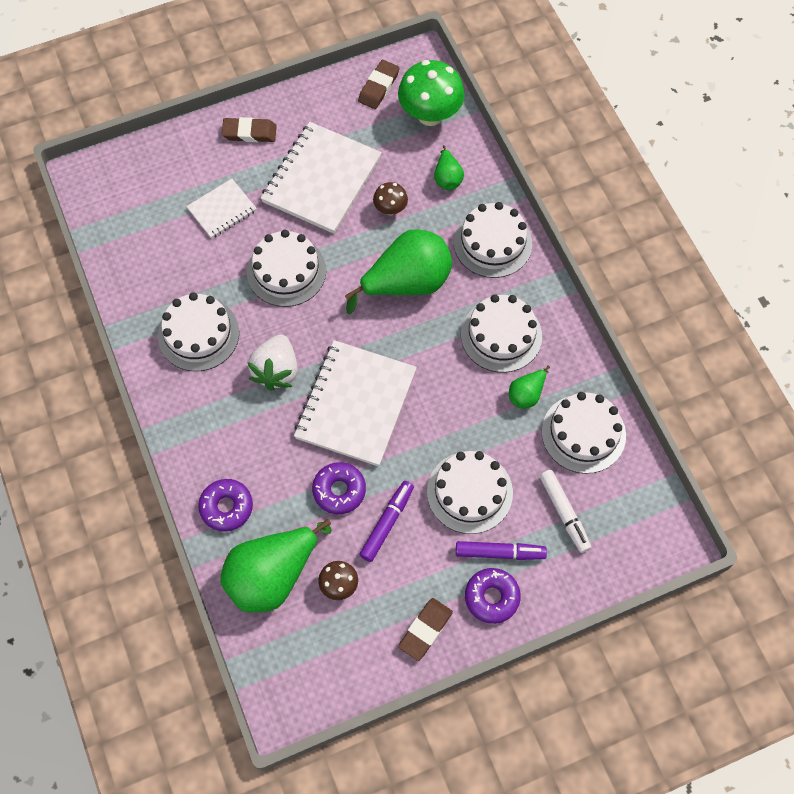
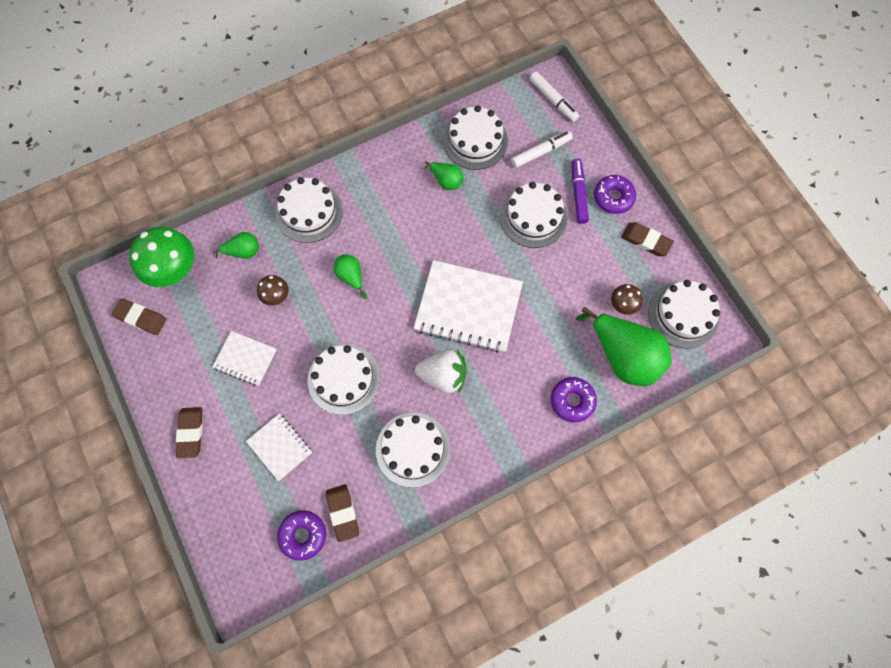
camera: 95 degrees left, 5 degrees up
(144, 265) = (343, 513): none -> brown eraser
(321, 180) = (245, 359): white notebook -> white notebook, size x0.53
(339, 490) = (545, 313): purple donut -> purple donut (303, 535)
(387, 523) = (567, 274): purple marker -> none
(406, 283) = (351, 277): green pear -> green pear, size x0.47
(501, 335) = (395, 201): white cake -> white cake (683, 314)
(645, 539) = (553, 100): none -> white marker

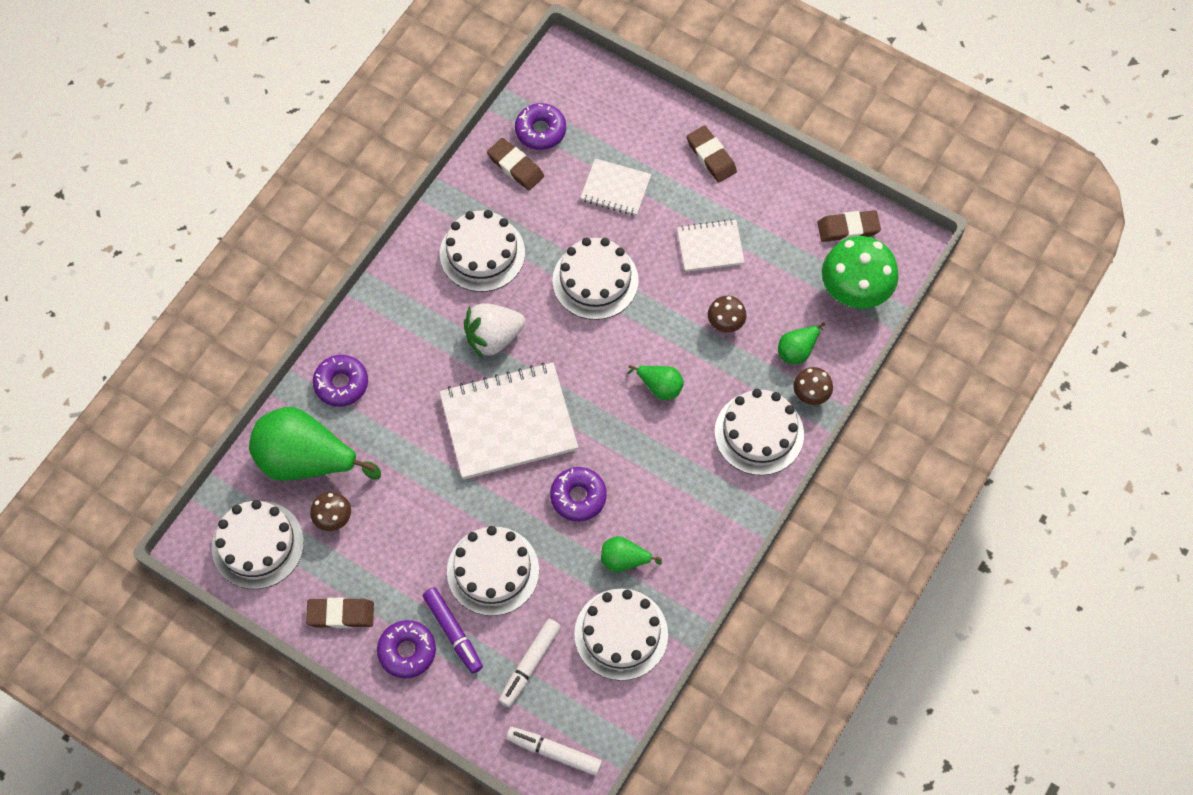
camera: 150 degrees right, 5 degrees down
(257, 218) = (810, 394): none -> brown mushroom
(451, 233) = (578, 497): none -> purple donut

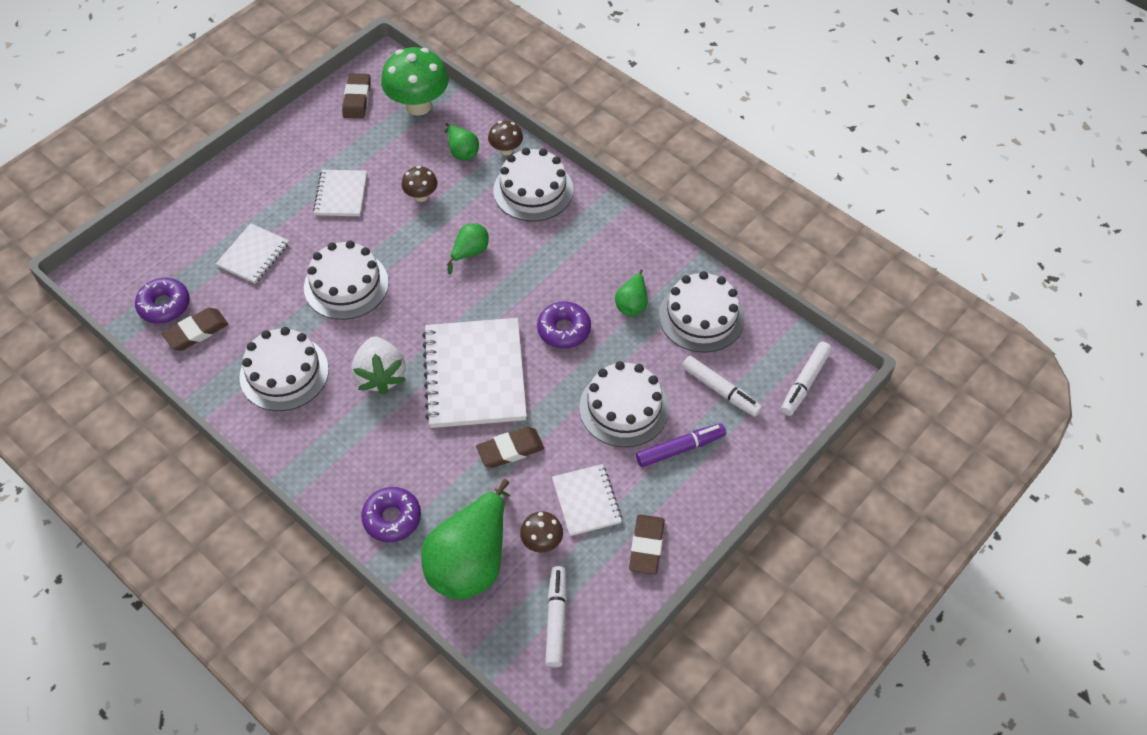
camera: 80 degrees left, 10 degrees down
(258, 545) = (556, 619): white cake -> white marker
(382, 551) = (586, 501): none -> white notebook
(407, 651) = (693, 490): purple donut -> none
(711, 156) = (248, 179): brown eraser -> brown eraser (510, 450)

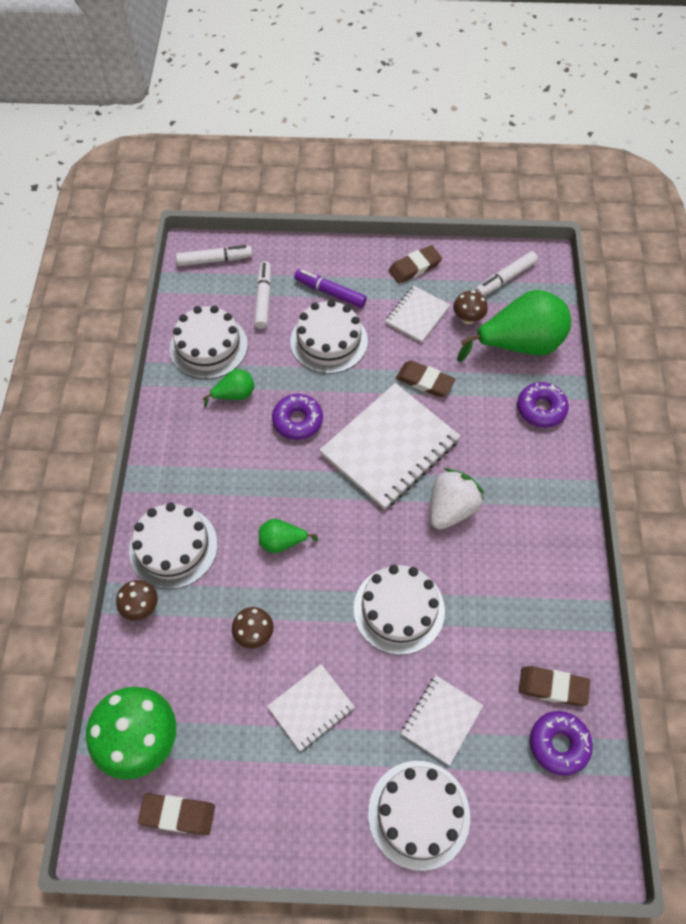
camera: 130 degrees left, 5 degrees up
(253, 255) = (441, 720): white notebook -> white notebook turned 45 degrees counterclockwise
(284, 373) = (516, 579): white cake -> white cake (419, 814)
(357, 99) = (177, 814): brown eraser -> brown eraser turned 45 degrees clockwise
(462, 151) = (172, 644): green pear -> none

